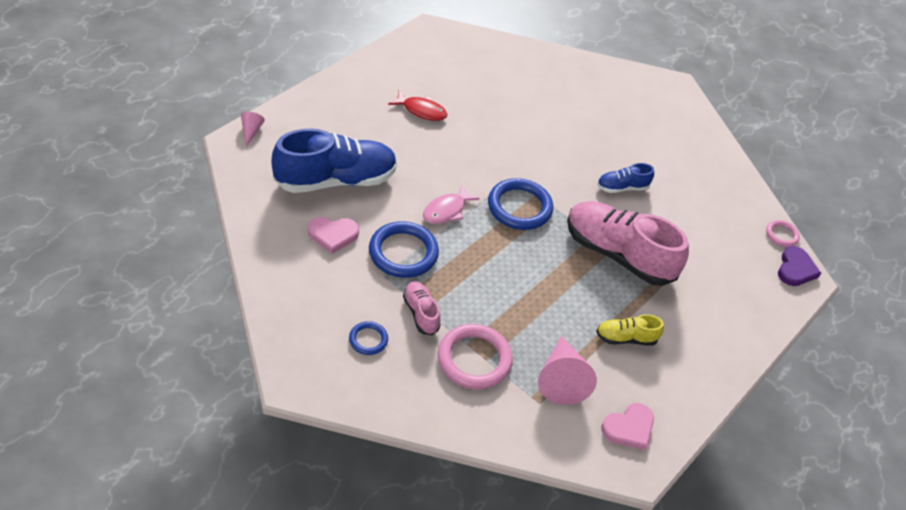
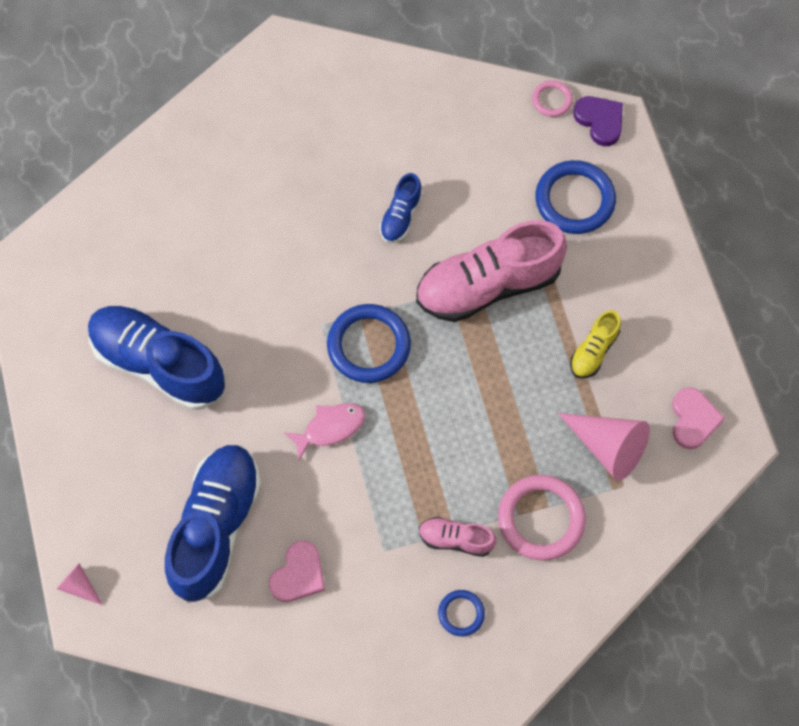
camera: 50 degrees left, 20 degrees up
(403, 253) = (365, 511): blue ring -> blue ring (574, 200)
(421, 111) = (159, 363): red fish -> blue shoe
(446, 210) = (330, 428): pink fish -> pink fish turned 105 degrees counterclockwise

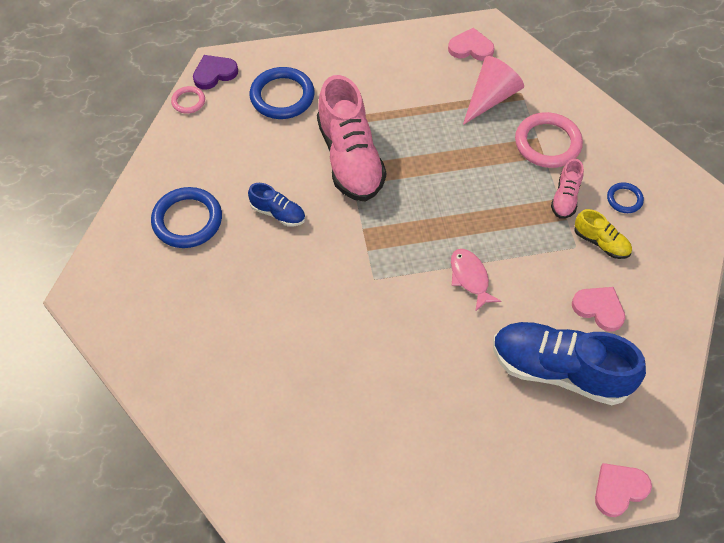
camera: 85 degrees left, 10 degrees down
(80, 586) = (619, 489): pink cone -> pink heart
(159, 363) = (401, 414): blue shoe -> none
(368, 345) = (396, 245): blue ring -> blue ring (187, 220)
(593, 351) = (413, 98): yellow shoe -> yellow shoe (601, 242)

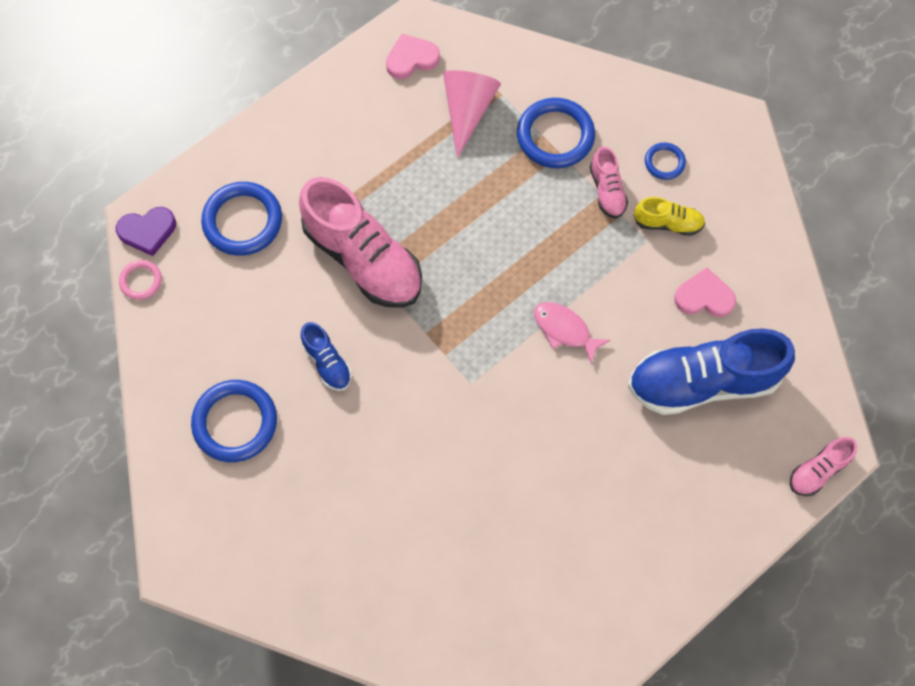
camera: 30 degrees left, 10 degrees up
(214, 73) = (147, 231): purple heart -> purple heart turned 135 degrees counterclockwise
(278, 213) = (327, 362): blue shoe -> blue shoe turned 60 degrees clockwise
(547, 143) = (555, 136): pink ring -> blue ring
(619, 489) = (818, 470): pink heart -> pink shoe

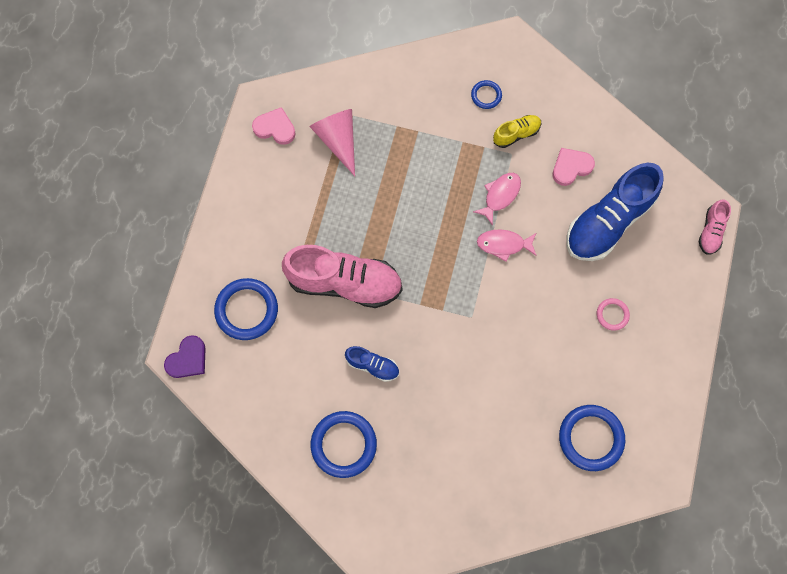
camera: 35 degrees left, 5 degrees up
(141, 281) = (209, 395): pink ring -> pink ring (612, 315)
(411, 59) = (275, 128): pink heart -> pink heart turned 75 degrees clockwise
(555, 136) = (406, 121): blue ring -> blue ring (591, 438)
(600, 276) = (500, 196): none -> pink fish
(607, 191) = (464, 137): pink shoe -> none

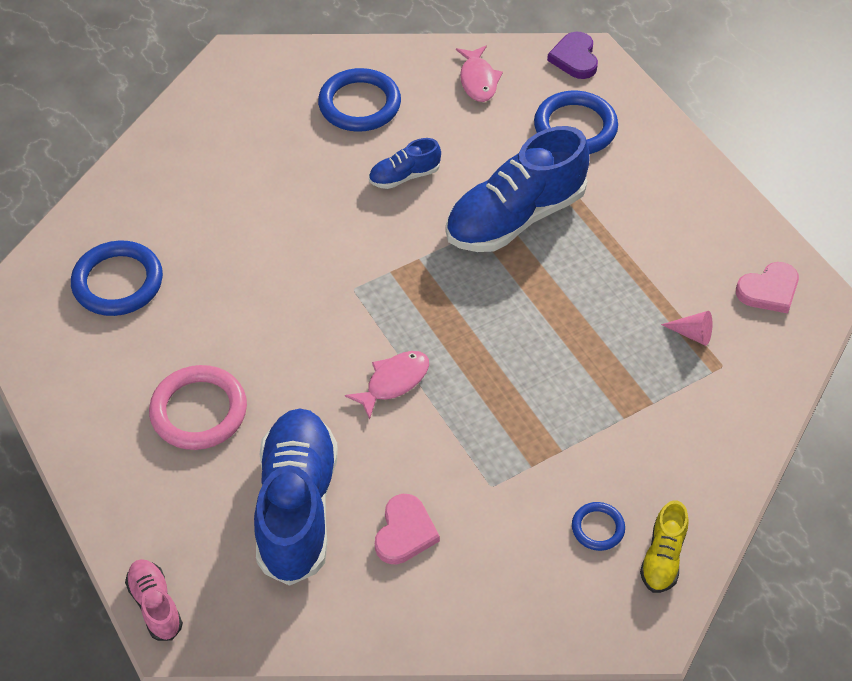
camera: 135 degrees right, 20 degrees down
(338, 140) = (692, 334): pink cone -> pink cone, size x0.50
(345, 282) = (515, 217): pink shoe -> blue shoe
(500, 196) = (453, 428): pink fish -> pink fish (478, 80)
(516, 134) = (511, 514): yellow shoe -> yellow shoe (662, 557)
(612, 315) = (199, 411): pink ring -> pink ring, size x1.92

